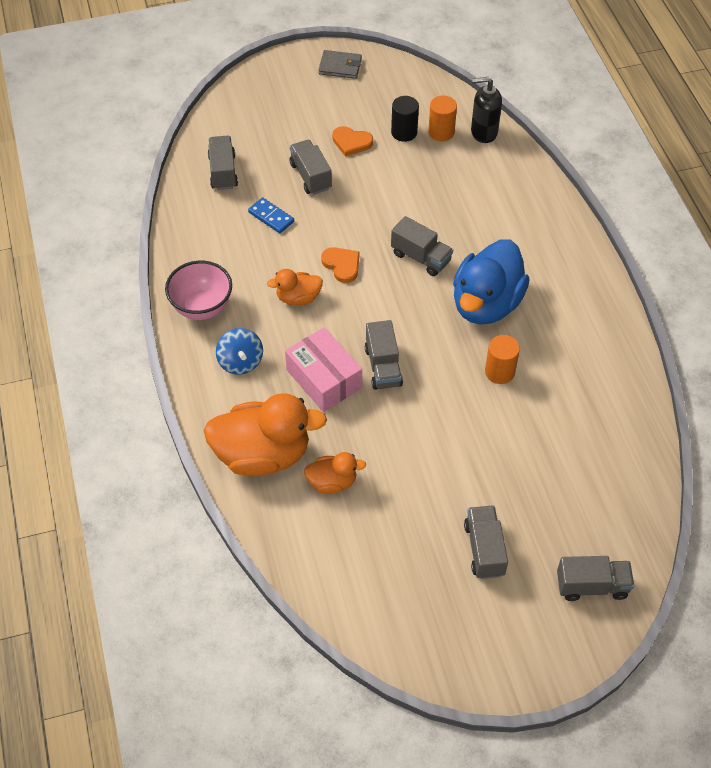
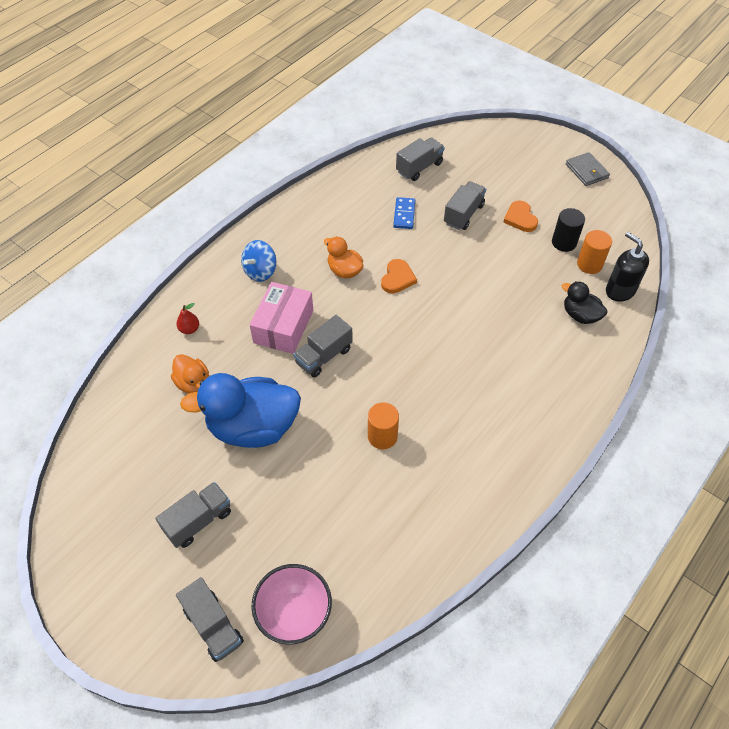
camera: 55 degrees right, 0 degrees up
(202, 307) = (290, 225): pink bowl -> pink bowl (294, 614)
(263, 454) = (189, 329): orange duck -> red pear
(421, 257) = (450, 321): grey truck -> none
(486, 172) = (580, 315): none -> black duck
(486, 304) = (443, 389): blue duck -> blue duck (253, 427)

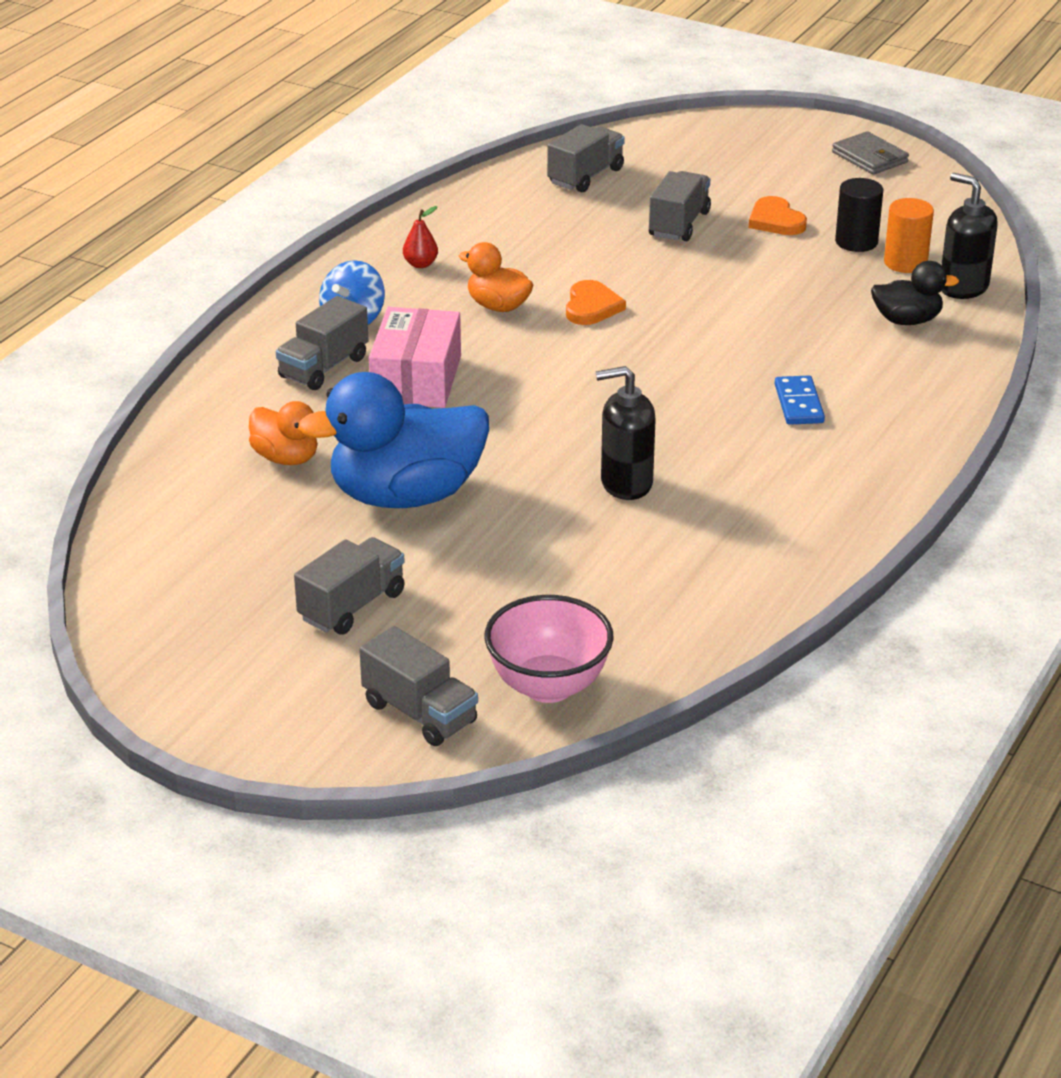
camera: 10 degrees left, 20 degrees down
(189, 329) = (254, 397): red pear -> red pear (420, 264)
(324, 356) = (497, 405): grey truck -> grey truck (323, 367)
(382, 436) = (626, 484): orange cylinder -> black soap dispenser
(404, 214) = (578, 233): blue domino -> blue domino (799, 404)
(580, 315) = (907, 320): black duck -> black duck turned 150 degrees clockwise

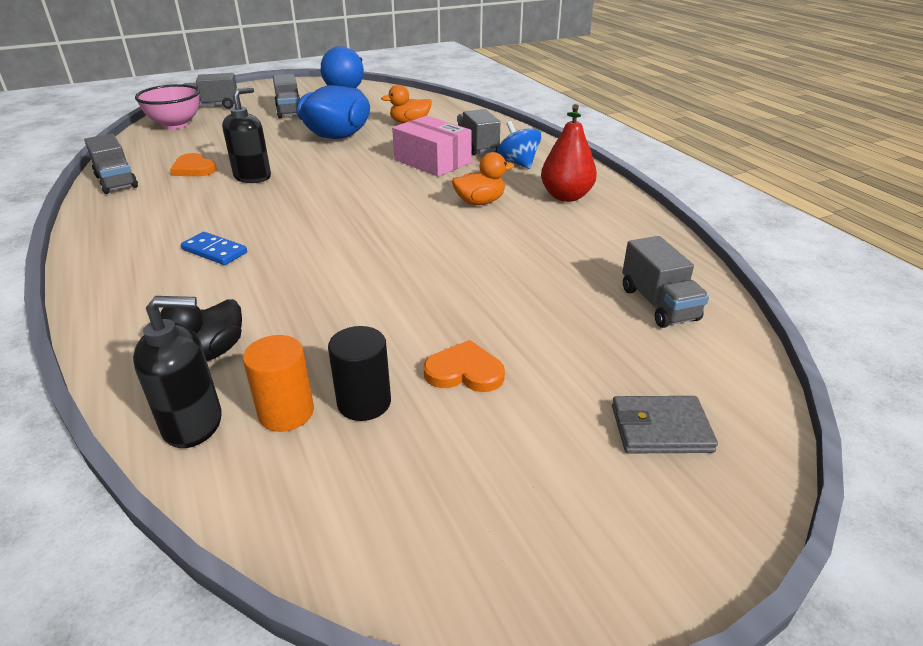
camera: 125 degrees right, 0 degrees up
(420, 264) = (566, 196): red pear -> red pear, size x1.98
(591, 307) = (436, 229): orange heart -> orange heart (194, 169)
(679, 224) = (517, 313): grey truck -> grey truck (116, 182)
(870, 157) = (547, 552): grey wallet -> grey wallet (661, 429)

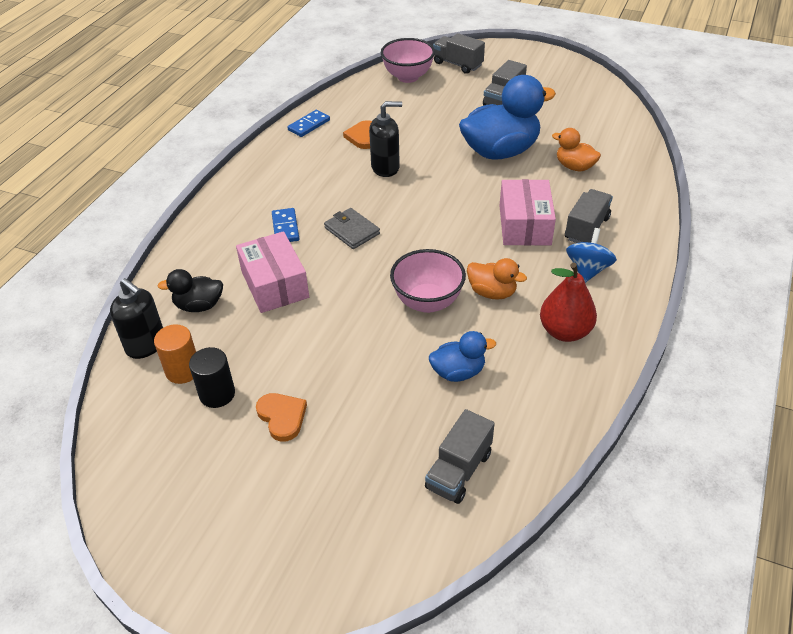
camera: 50 degrees right, 10 degrees up
(116, 182) = (309, 125): grey truck -> blue domino
(276, 291) = (274, 284): none -> pink box
(443, 230) = (427, 302): none -> pink bowl
(544, 254) = (458, 372): none -> blue duck
(661, 429) = (314, 539): grey wallet -> grey wallet (352, 231)

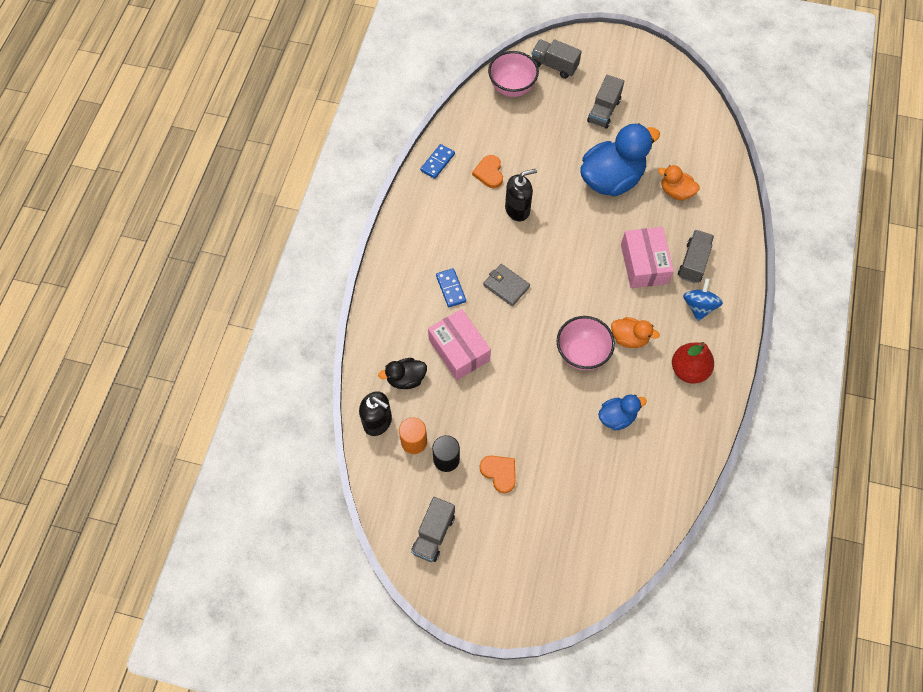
camera: 10 degrees left, 20 degrees up
(459, 470) = (632, 500): grey truck -> grey truck (433, 534)

